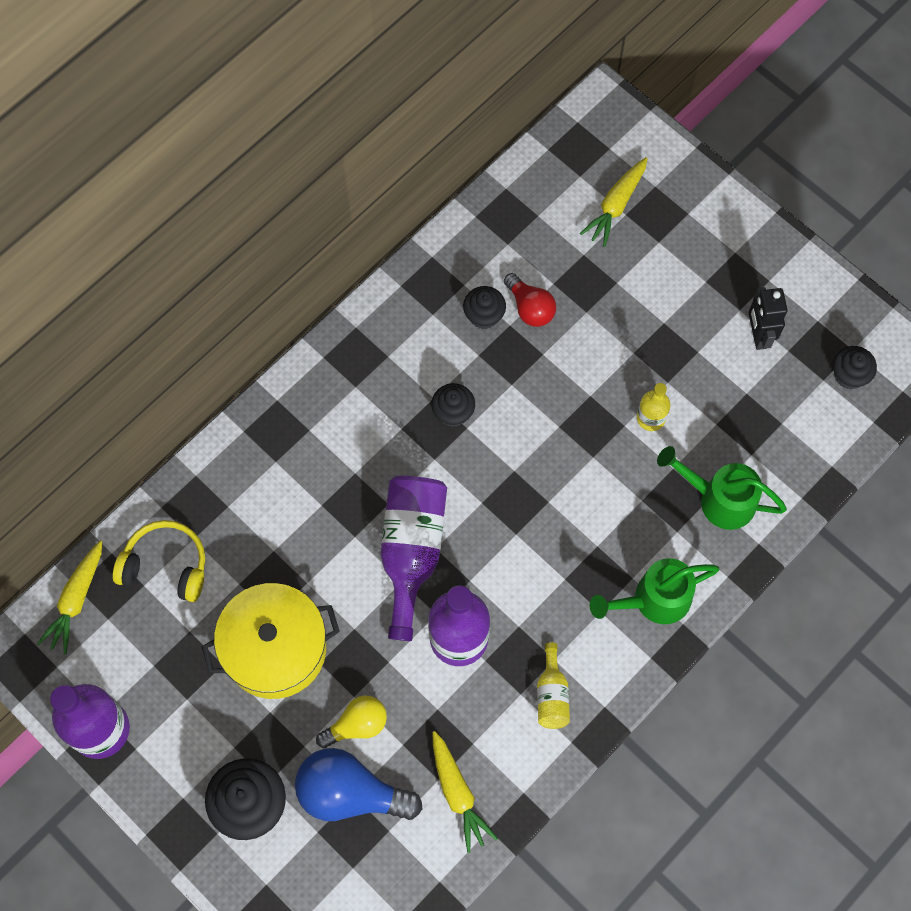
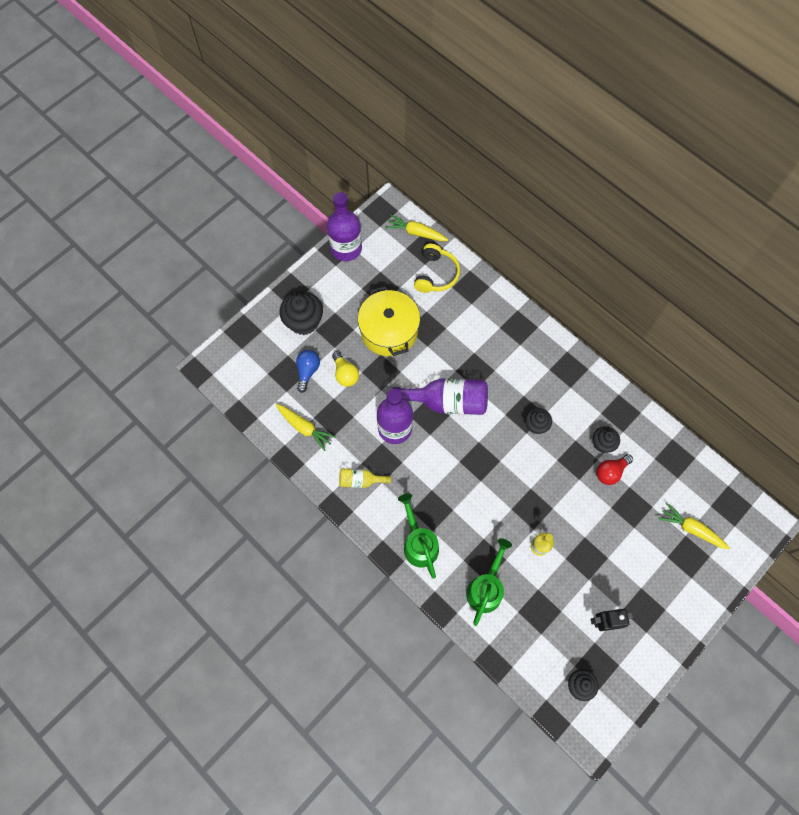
camera: 90 degrees right, 0 degrees up
(350, 793) = (307, 371): blue light bulb -> blue light bulb, size x0.60
(458, 794) = (305, 428): yellow carrot -> yellow carrot turned 120 degrees counterclockwise

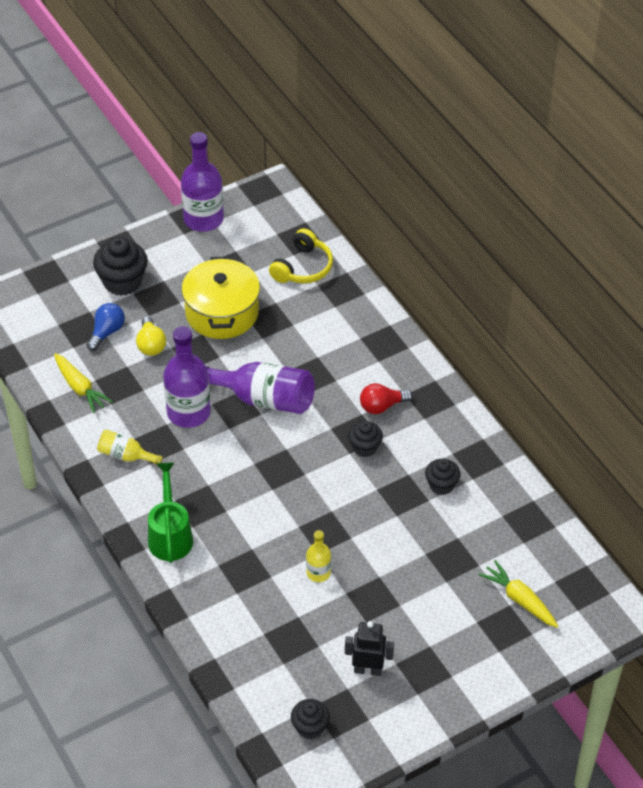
camera: 15 degrees right, 20 degrees down
(416, 232) = (295, 220): yellow carrot -> none
(486, 588) = (234, 600): green watering can -> none
(610, 472) = (439, 516): red light bulb -> red light bulb (382, 406)

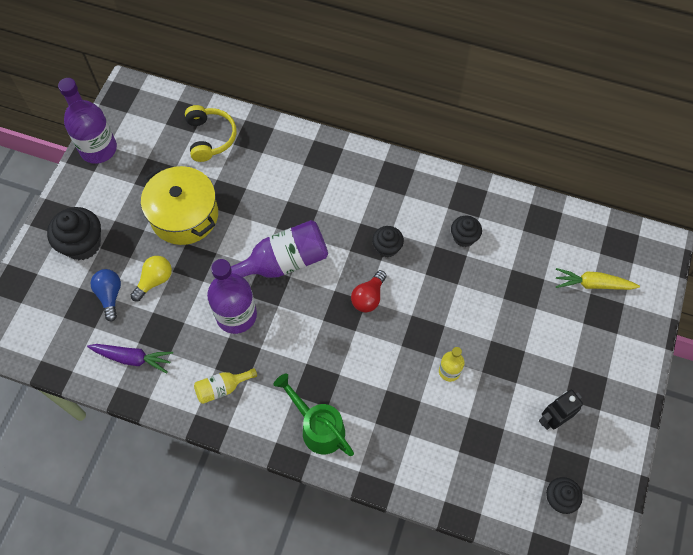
camera: 40 degrees left, 15 degrees up
(80, 388) = (133, 358): yellow carrot -> purple carrot
(151, 345) = (155, 281): yellow light bulb -> yellow light bulb turned 90 degrees counterclockwise
(382, 406) = (368, 207): red light bulb -> red light bulb (368, 297)

